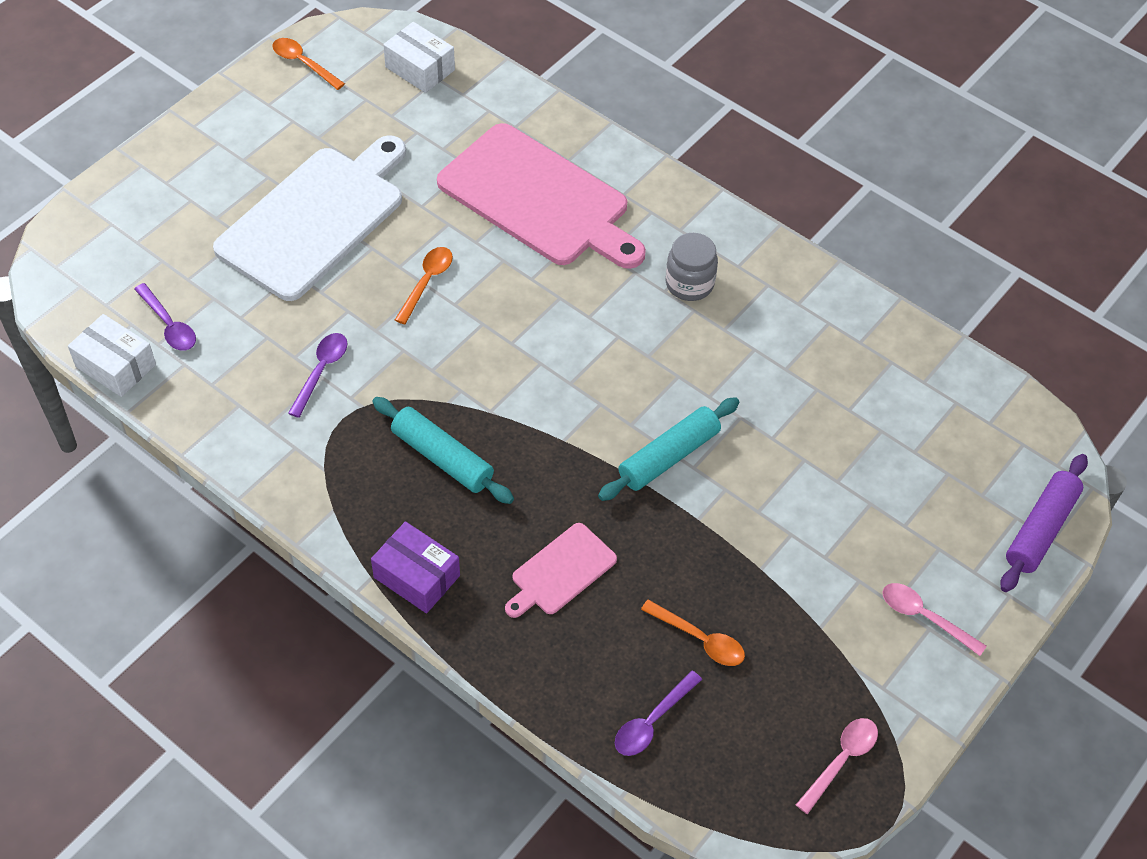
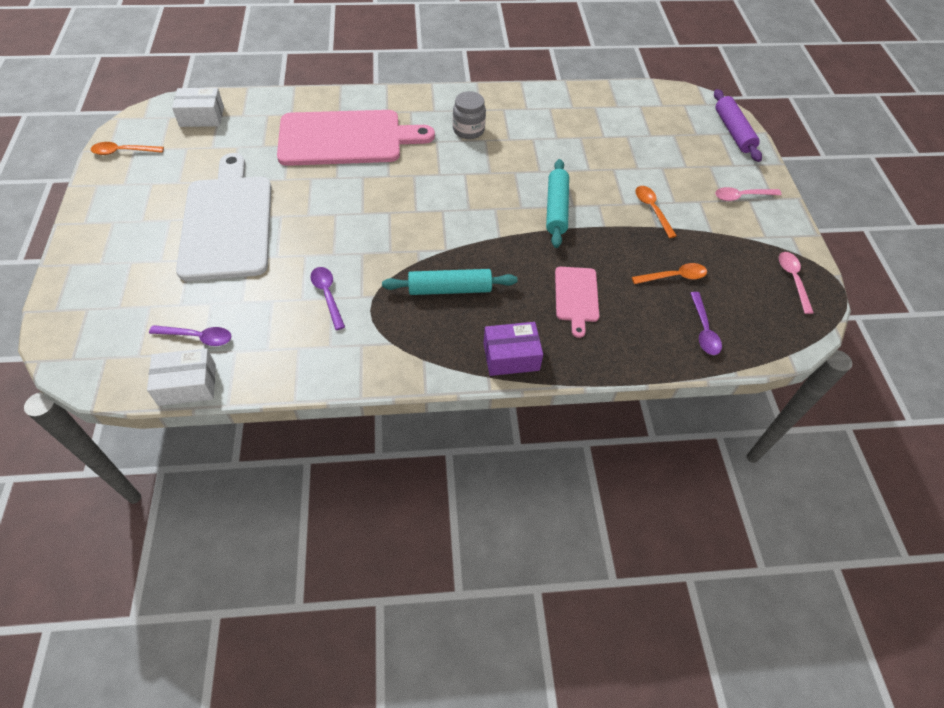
camera: 45 degrees left, 0 degrees up
(427, 282) = (334, 212): orange spoon -> orange spoon (652, 210)

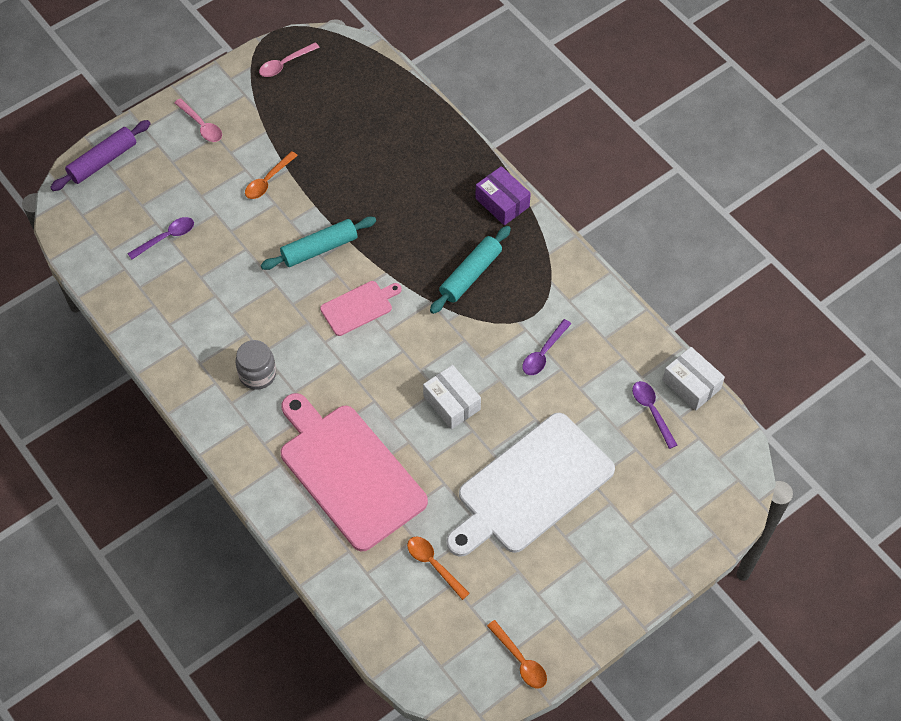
camera: 120 degrees left, 5 degrees up
(202, 117) = (416, 633): white box -> white box (452, 403)
(450, 289) = (470, 275): turquoise rolling pin -> turquoise rolling pin turned 75 degrees clockwise
(576, 297) = (412, 189): pink cutting board -> pink cutting board (359, 307)
(674, 277) = (340, 137): orange spoon -> orange spoon (433, 564)
(704, 330) = (383, 101): purple spoon -> purple spoon (166, 237)

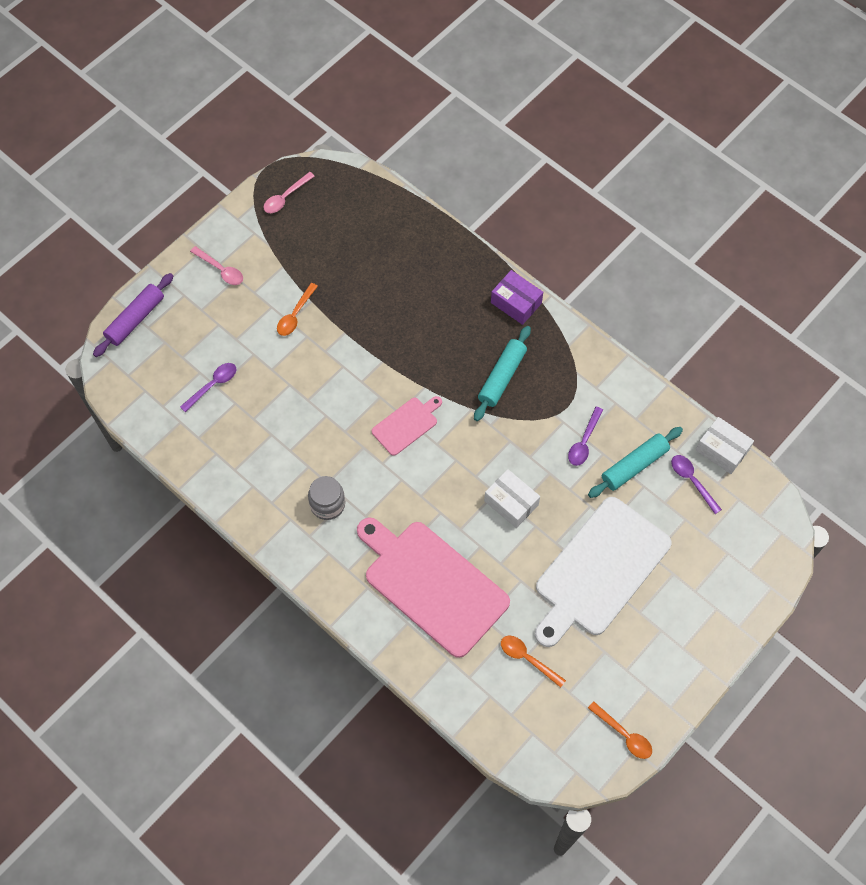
camera: 10 degrees left, 5 degrees up
(319, 248) = (357, 373): turquoise rolling pin -> turquoise rolling pin (634, 465)

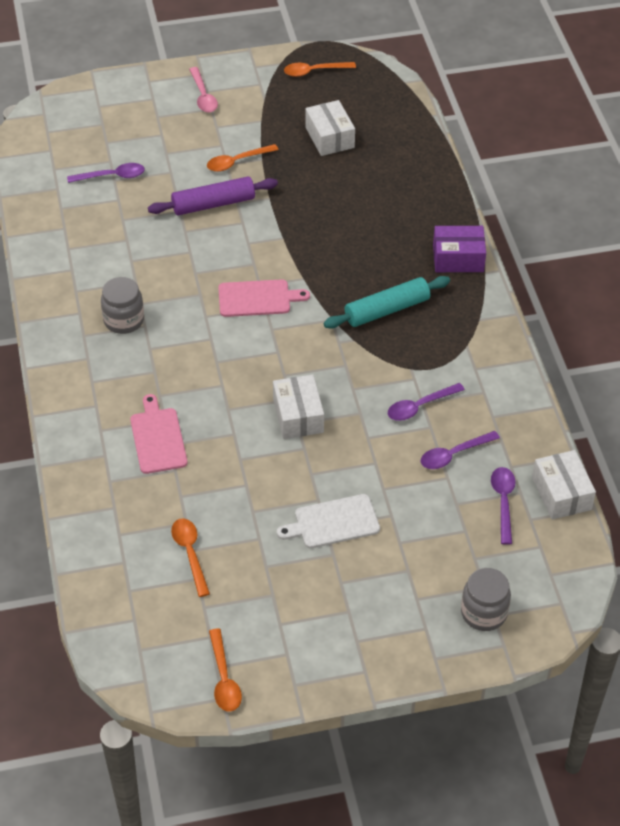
camera: 35 degrees right, 15 degrees down
(135, 319) = (94, 95): purple rolling pin -> purple rolling pin (213, 204)
(285, 197) = (314, 71): pink spoon -> orange spoon
(345, 252) = (329, 137): none -> white box
(432, 584) = (158, 438): pink cutting board -> pink cutting board, size x0.48
(516, 303) = (458, 258): purple box -> purple box turned 75 degrees counterclockwise
(599, 570) = (333, 522): white cutting board -> white cutting board, size x0.48
(634, 465) = (453, 454): turquoise rolling pin -> purple spoon
(742, 572) = (483, 613): none -> grey jar

